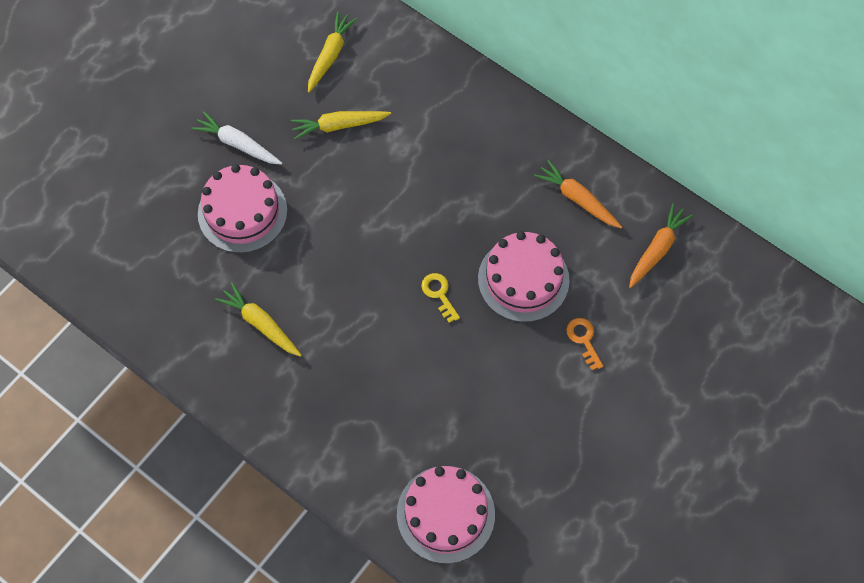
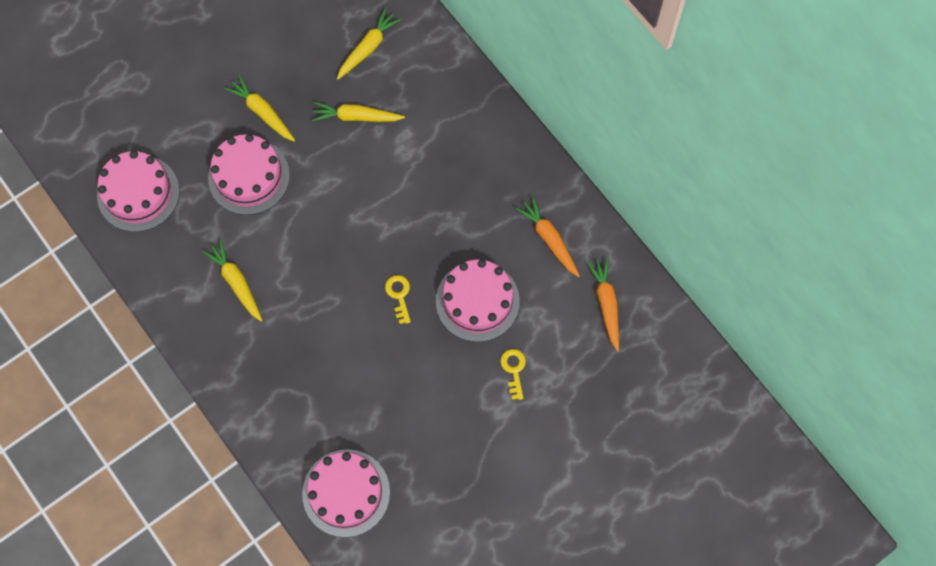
camera: 15 degrees right, 5 degrees up
(127, 258) = (138, 193): none -> pink cake
(238, 144) = (262, 112): white carrot -> yellow carrot
(583, 339) = (514, 370): orange key -> yellow key
(657, 249) = (606, 304): orange carrot -> orange carrot turned 60 degrees counterclockwise

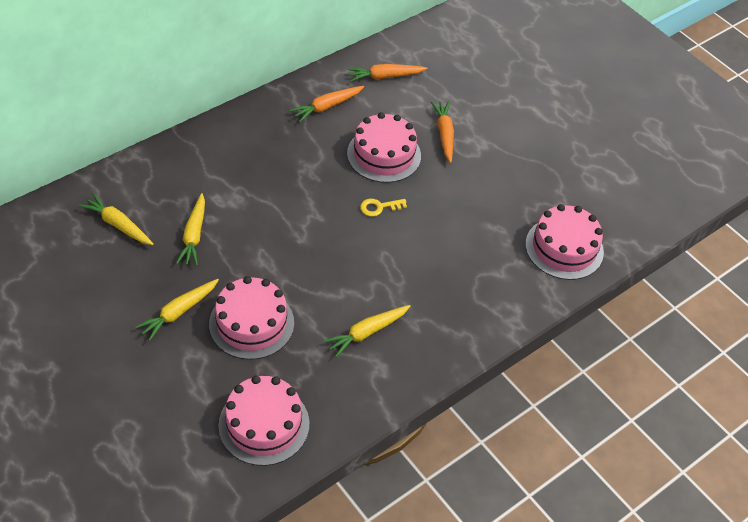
camera: 95 degrees left, 20 degrees down
(514, 370) = (444, 134): yellow key -> orange carrot

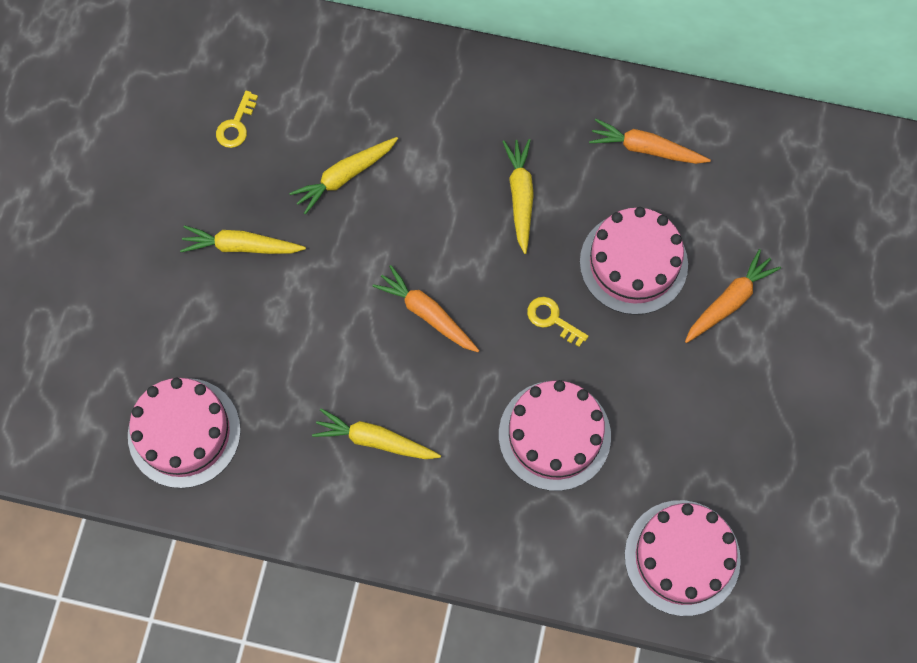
camera: 55 degrees right, 20 degrees up
(101, 261) = (236, 125): none -> yellow key
(118, 225) = (293, 99): yellow carrot -> yellow carrot (520, 196)
(251, 323) = (288, 322): pink cake -> pink cake (554, 435)
(385, 76) = (756, 168): orange carrot -> orange carrot (427, 313)

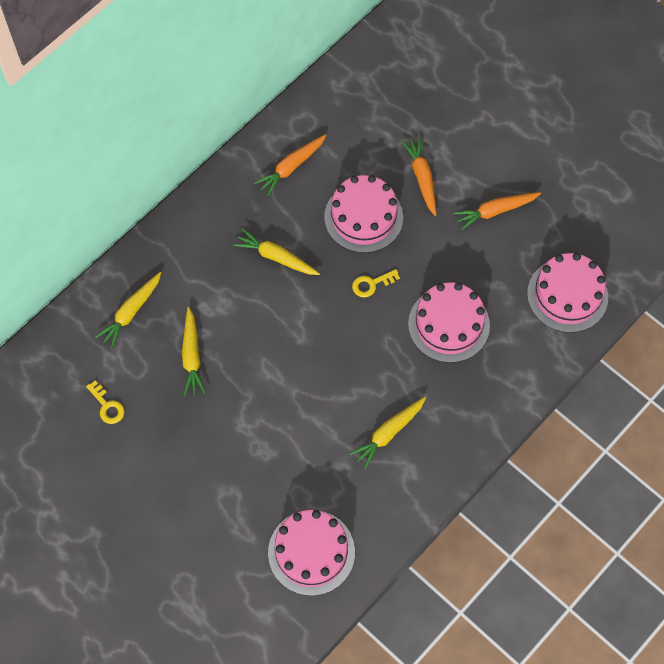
camera: 60 degrees left, 5 degrees down
(241, 246) = (200, 448): yellow carrot -> yellow carrot (131, 312)
(427, 313) = (321, 356): orange carrot -> orange carrot (495, 211)

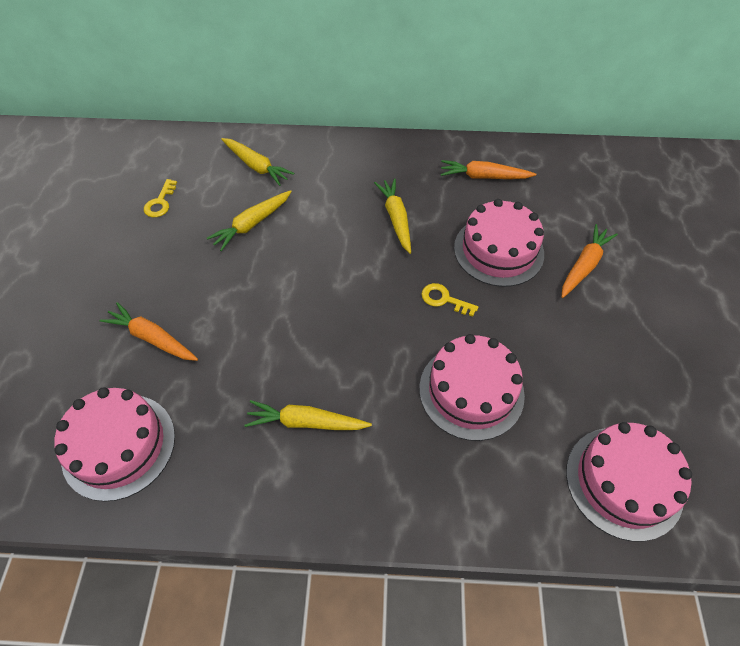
camera: 50 degrees right, 10 degrees down
(131, 312) = (256, 166): yellow carrot -> yellow carrot turned 135 degrees counterclockwise
(495, 211) = (626, 345): orange carrot -> orange carrot (152, 338)

